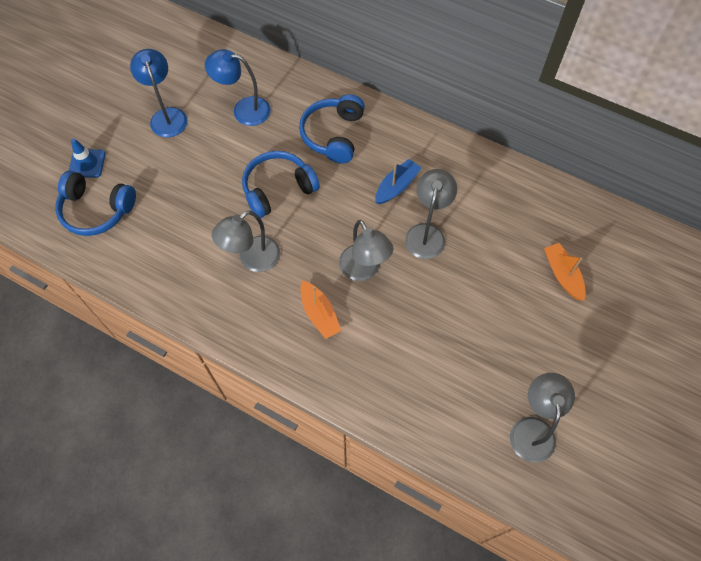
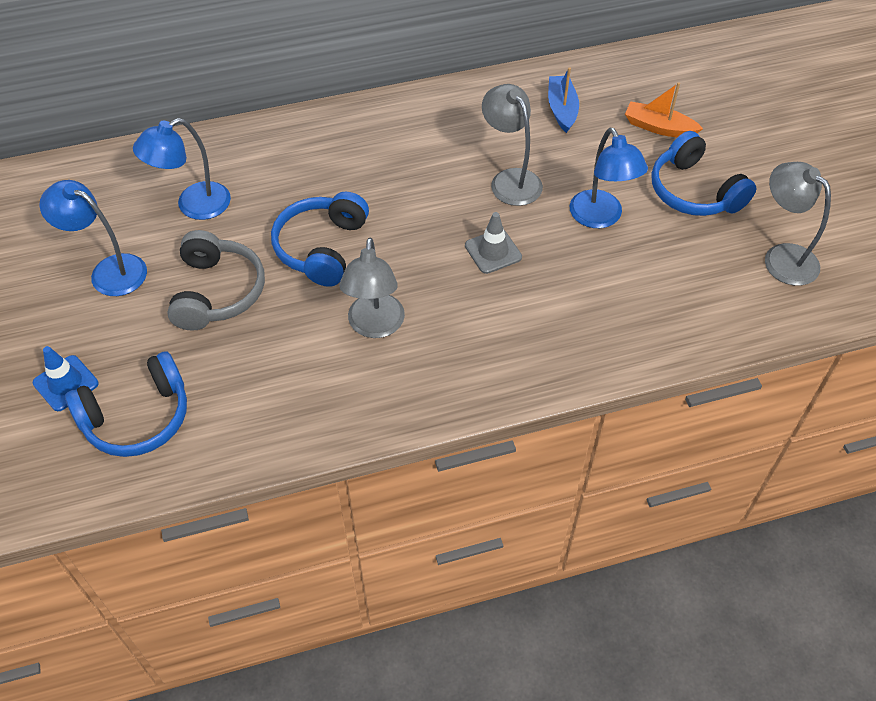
camera: 45 degrees left, 10 degrees down
(201, 171) = (217, 292): none -> grey headphones
(319, 314) = (499, 319): orange boat -> none
(333, 135) = (318, 163): blue headphones -> blue headphones (694, 191)
(364, 270) = (493, 251): grey lamp -> grey traffic cone
(396, 186) = (435, 162): blue boat -> blue boat (562, 109)
(450, 303) = (600, 218): none -> blue lamp

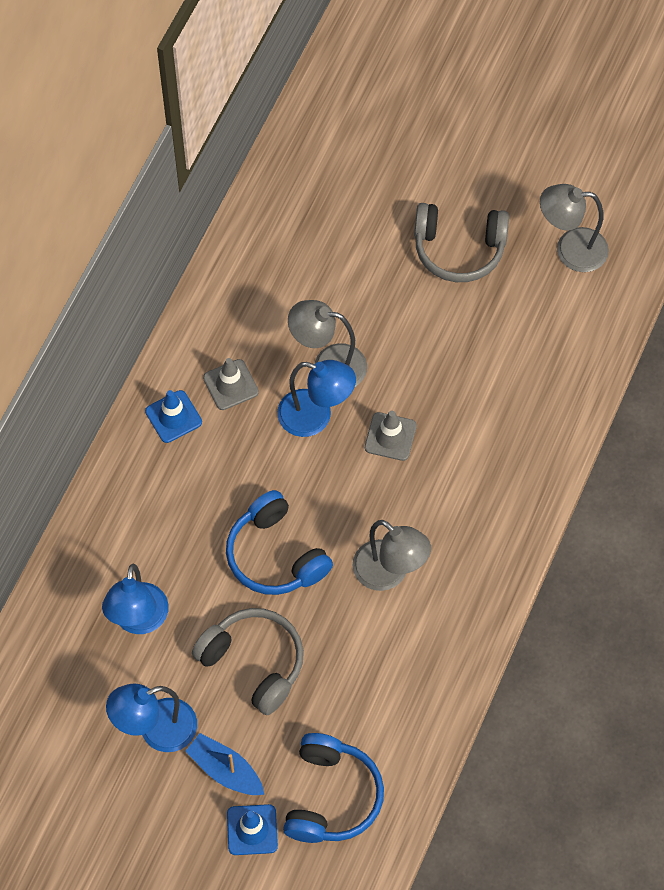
camera: 50 degrees left, 10 degrees up
(376, 126) = (173, 417): none -> blue traffic cone
(434, 139) = (231, 385): none -> grey traffic cone
(562, 109) = (286, 264): blue boat -> blue boat (225, 770)
(600, 218) = (425, 335): blue lamp -> blue lamp (315, 417)
(659, 127) = (372, 213): orange boat -> none
(694, 191) = (459, 249): blue headphones -> grey headphones

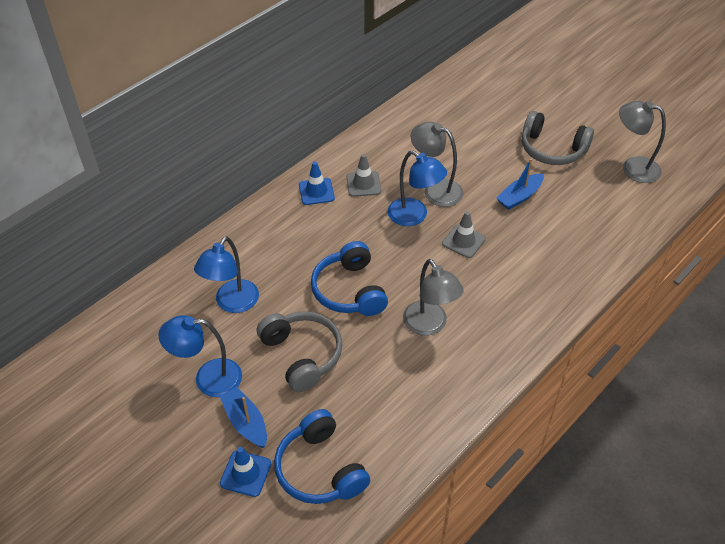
camera: 20 degrees right, 15 degrees down
(331, 796) = (320, 469): blue headphones -> blue headphones turned 120 degrees clockwise
(439, 343) = (519, 197): none -> blue boat

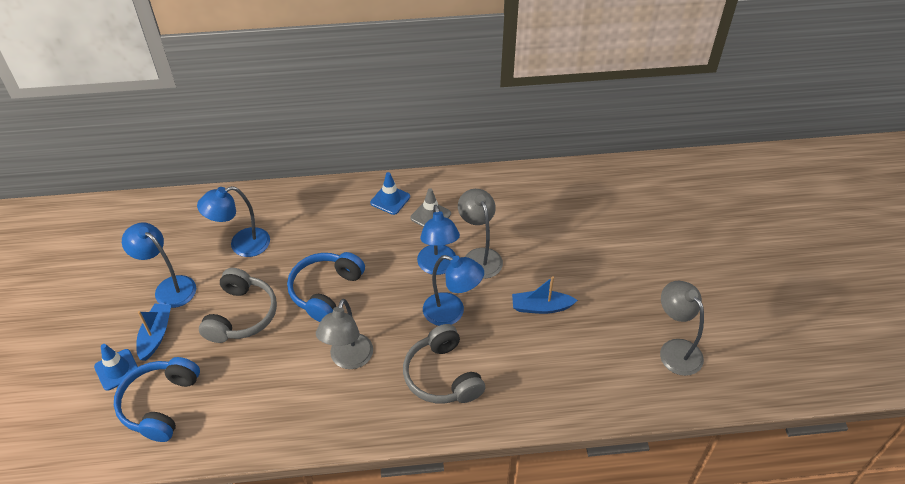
camera: 40 degrees right, 0 degrees up
(463, 241) = (452, 312): grey traffic cone -> blue lamp
(552, 149) = (619, 285): grey headphones -> grey headphones (442, 376)

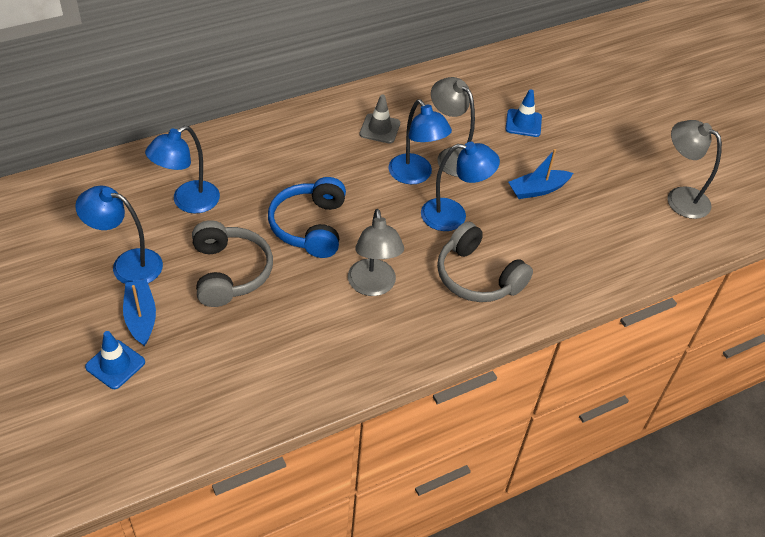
camera: 25 degrees left, 0 degrees up
(160, 404) = (188, 385): blue headphones -> none
(390, 200) = (328, 122): blue traffic cone -> blue traffic cone (523, 123)

